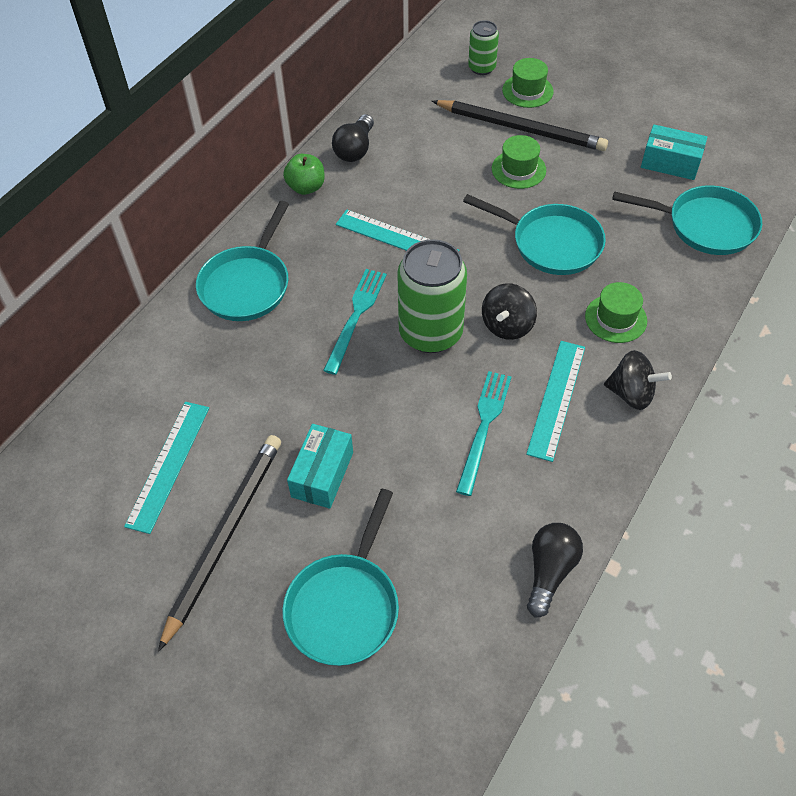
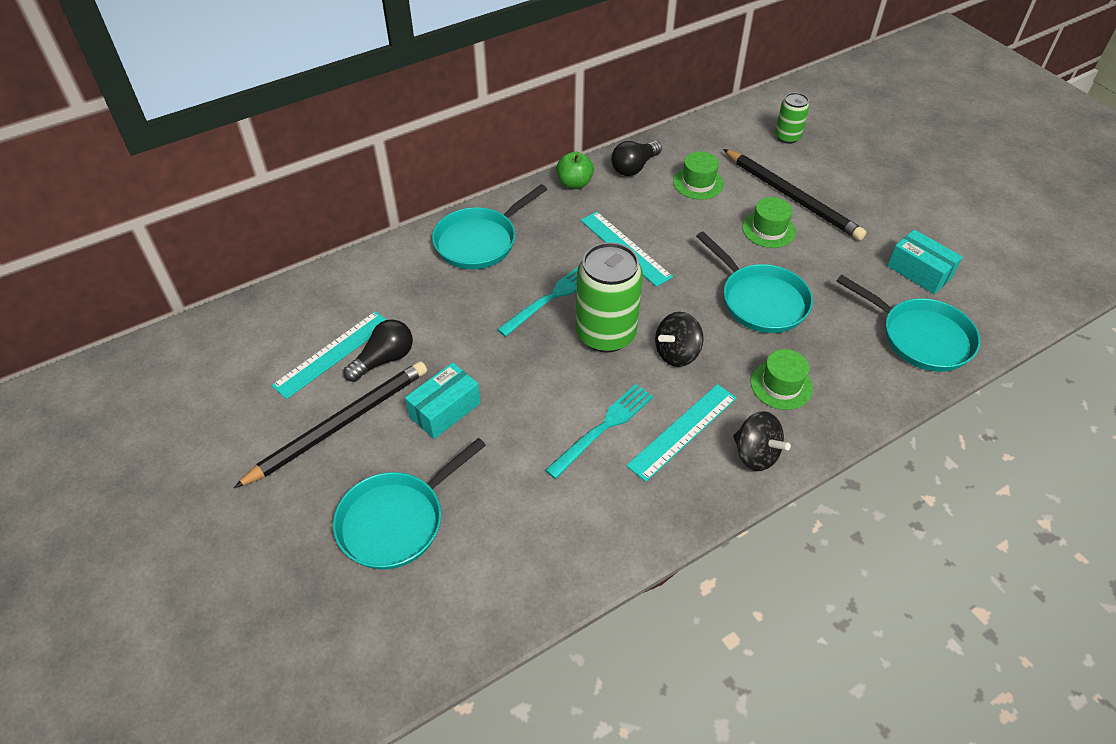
camera: 25 degrees right, 5 degrees down
(527, 91) = (818, 168): green hat -> green hat (698, 183)
(549, 571) = (585, 572): black light bulb -> black light bulb (384, 359)

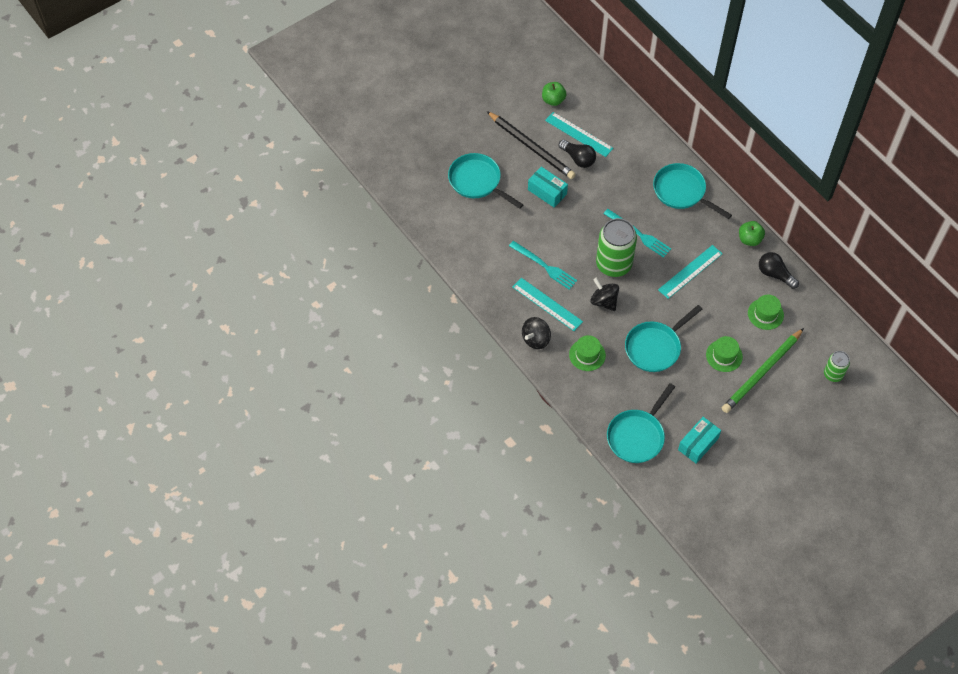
camera: 85 degrees right, 10 degrees up
(245, 383) = (553, 100): none -> green apple
(792, 197) = (762, 372): black pencil -> green pencil

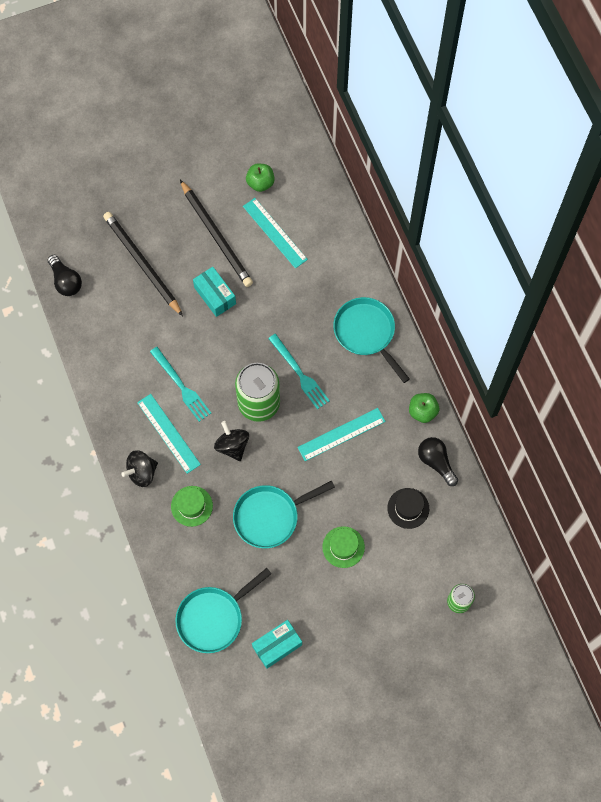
camera: 15 degrees right, 10 degrees up
(477, 181) = (142, 264): turquoise pan -> black pencil
(578, 158) = (263, 263): black light bulb -> black light bulb (66, 281)
(762, 372) = (378, 579): green pencil -> none
(765, 314) = (408, 508): green hat -> black hat

